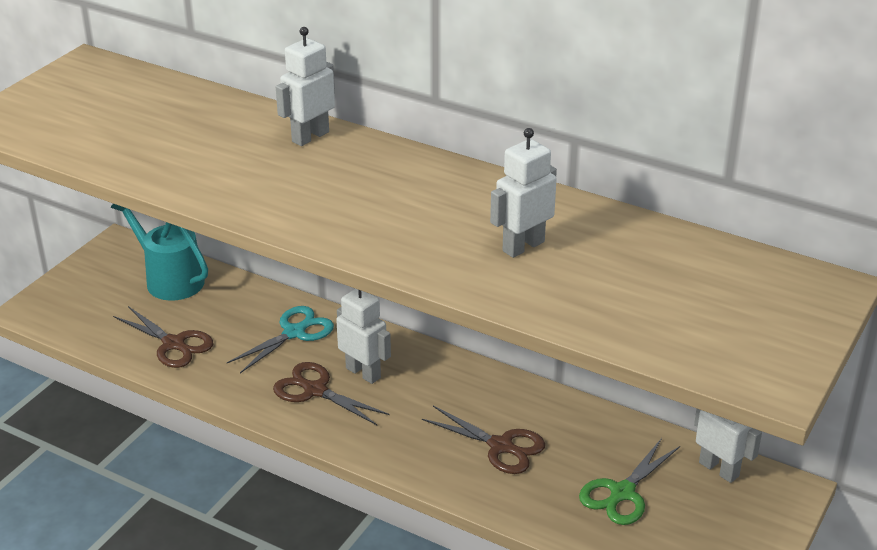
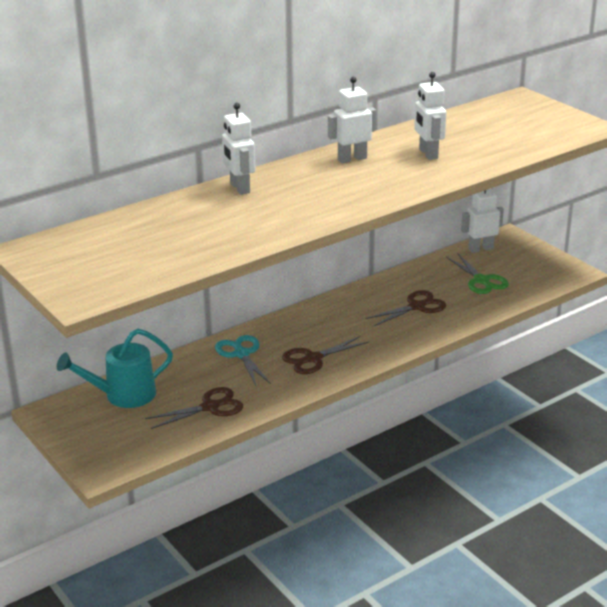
camera: 65 degrees left, 5 degrees down
(363, 373) = (309, 337): white robot -> white robot (352, 159)

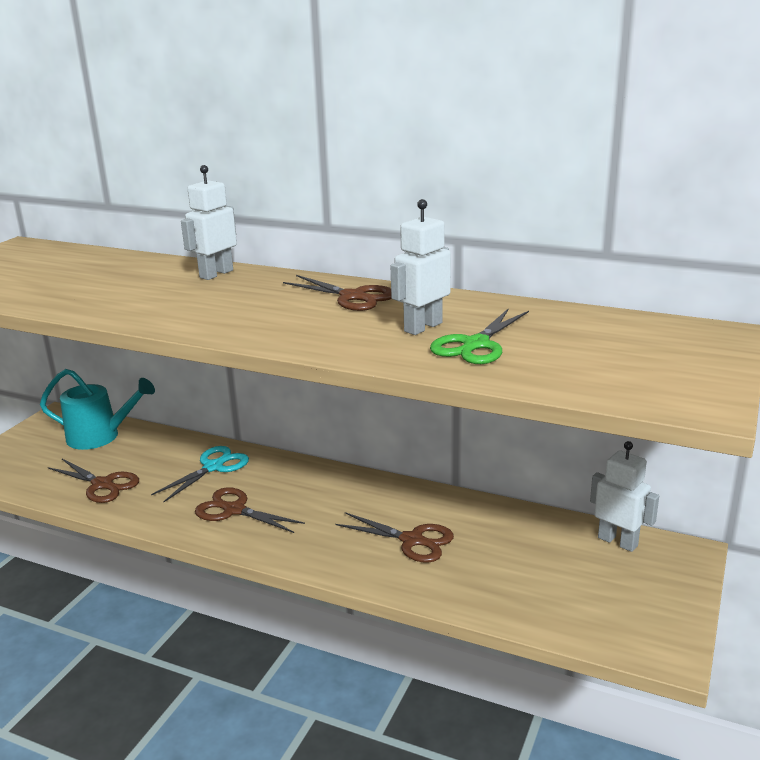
camera: 60 degrees right, 5 degrees down
(123, 395) = (100, 436): turquoise watering can -> turquoise watering can turned 150 degrees clockwise
(352, 159) = (353, 297): white robot -> brown scissors
(482, 281) = (533, 570): green scissors -> green scissors (475, 345)

